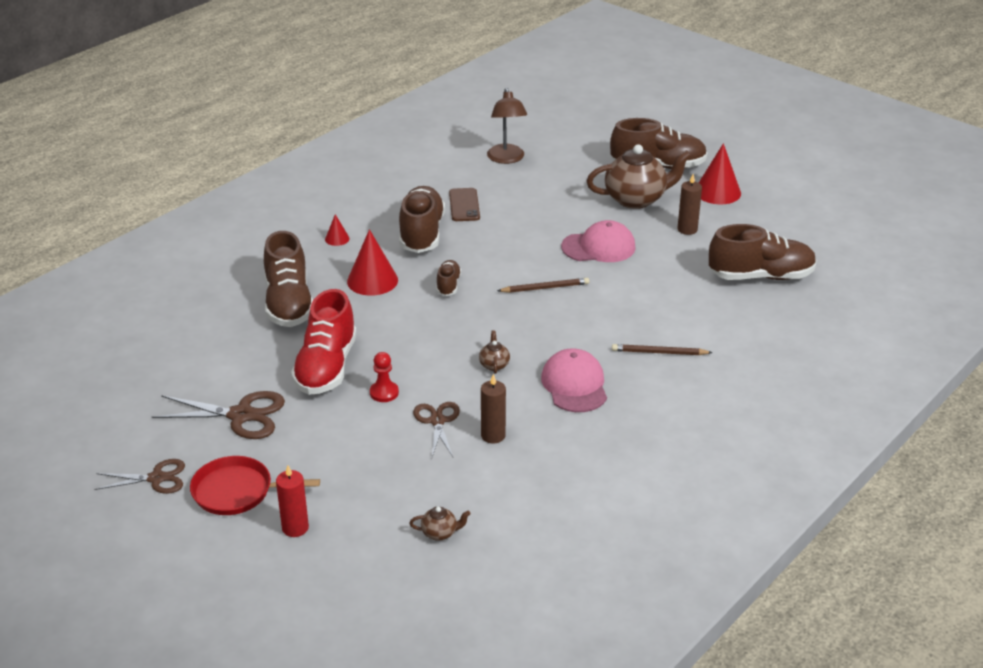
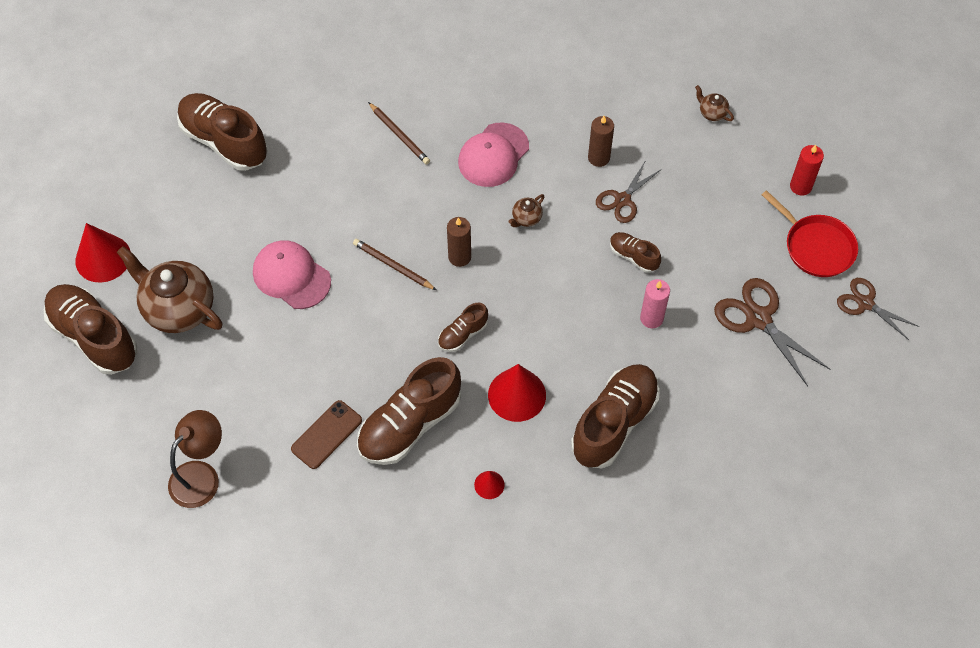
camera: 135 degrees left, 25 degrees up
(326, 367) = (651, 318): red shoe -> pink candle
(384, 393) = (633, 256): red pawn -> brown shoe
(687, 229) = (196, 236): brown candle -> brown candle (459, 257)

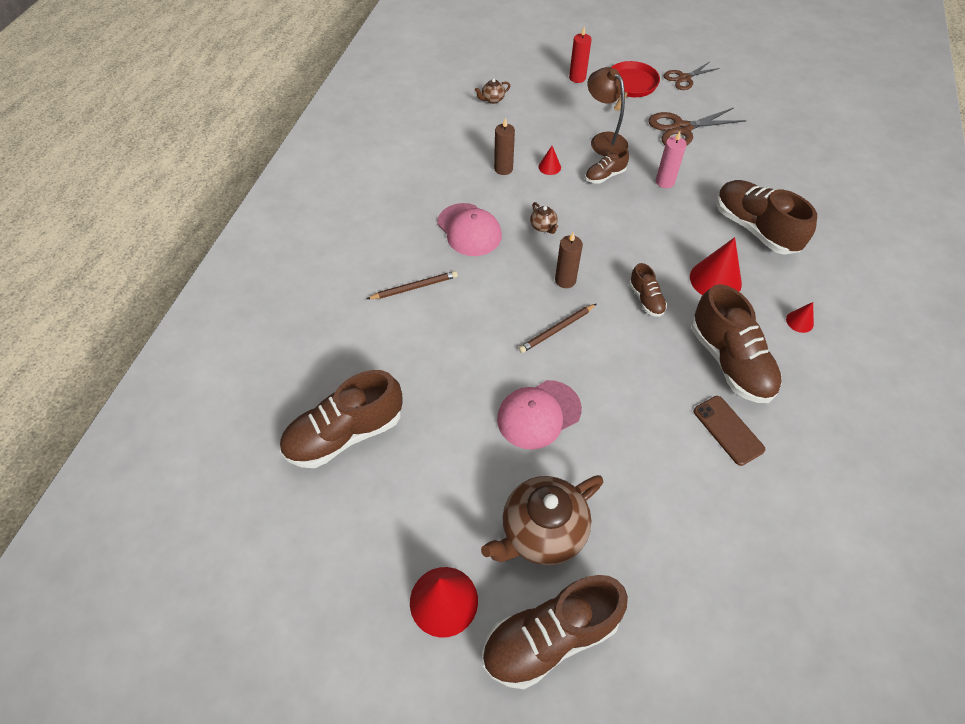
camera: 70 degrees left, 5 degrees down
(201, 475) = (756, 559): brown lamp -> brown lamp (603, 140)
(622, 200) = (549, 167): brown scissors -> red cone
(816, 247) = (631, 86): red pan -> red pan turned 45 degrees counterclockwise

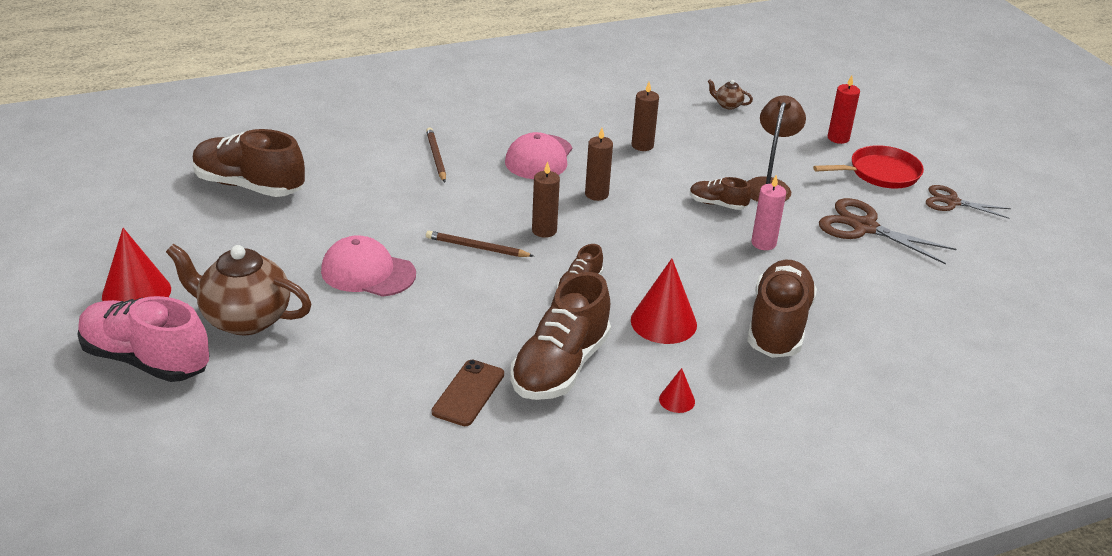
camera: 50 degrees right, 20 degrees down
(414, 287) = (436, 157): brown pencil -> brown pencil turned 135 degrees counterclockwise
(543, 227) = (596, 194): brown teapot -> brown candle
(549, 167) = (682, 169): red cone -> none
(550, 637) = (146, 360): brown shoe -> pink shoe

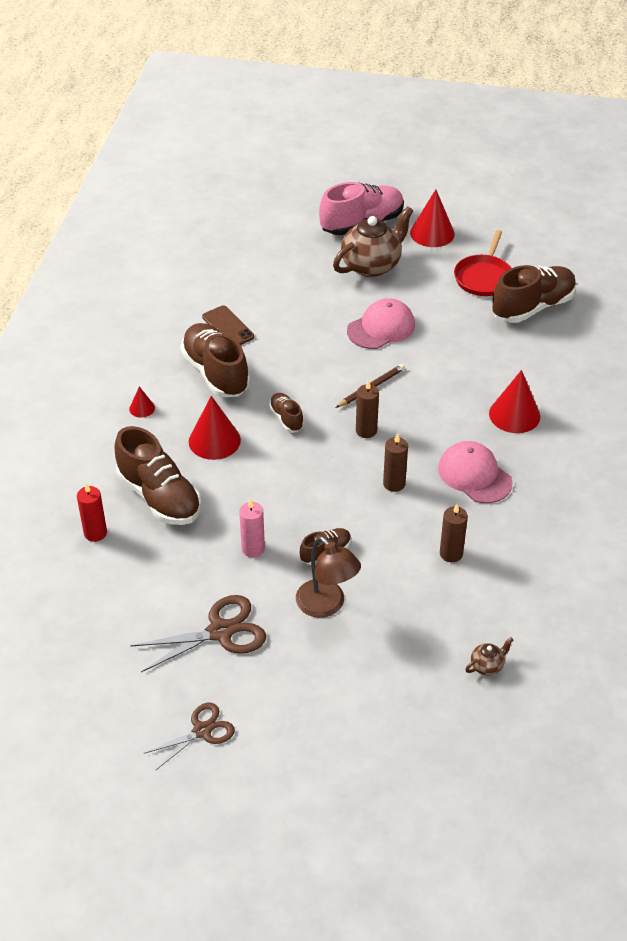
camera: 125 degrees right, 10 degrees up
(436, 157) = (514, 415): brown pencil -> red cone
(838, 138) = (367, 719): red candle -> red candle (95, 533)
(880, 173) = (285, 709): red pan -> red pan (483, 277)

